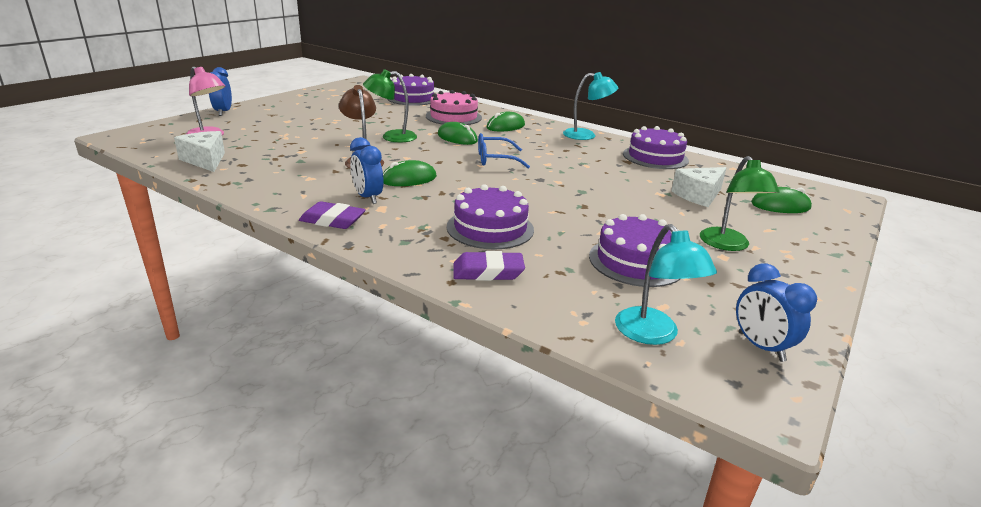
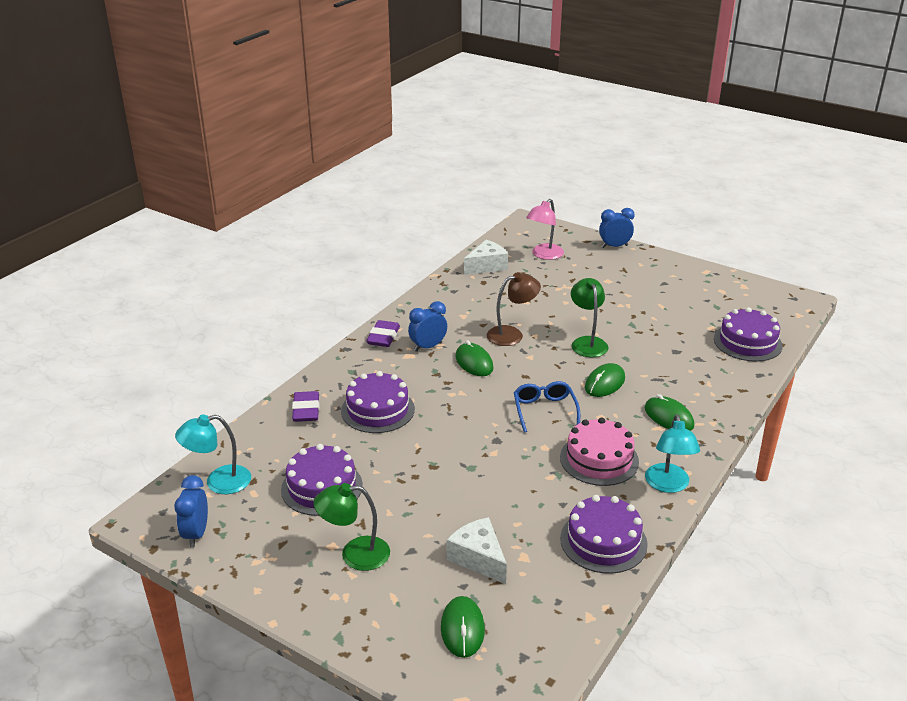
camera: 90 degrees right, 5 degrees up
(453, 117) = (685, 377): pink cake -> pink cake (599, 459)
(761, 347) = (196, 534): blue clock -> blue clock turned 60 degrees counterclockwise

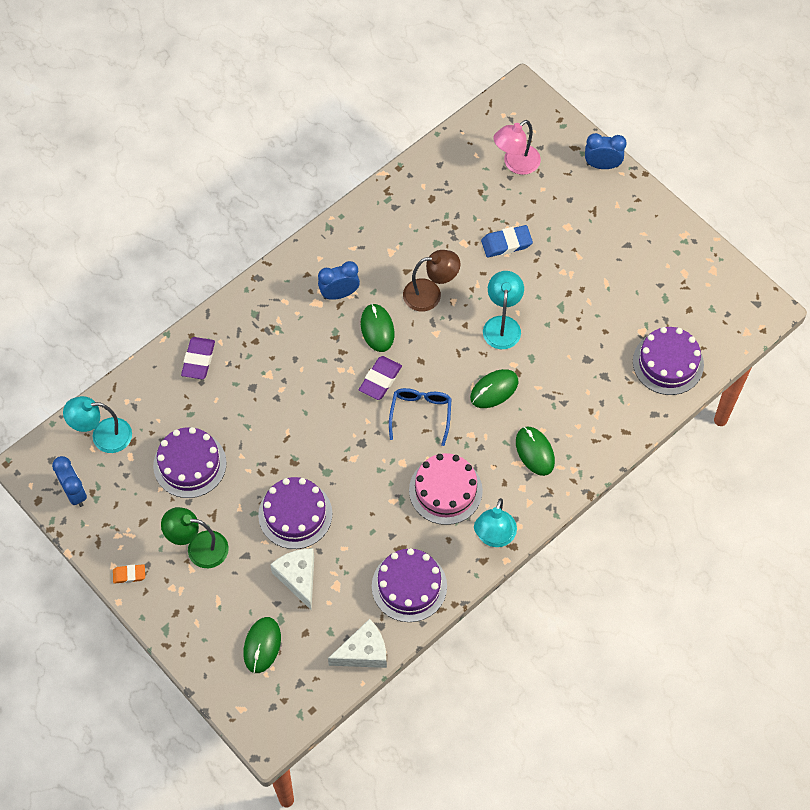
camera: 15 degrees right, 30 degrees up
(196, 534) = (74, 493): blue clock -> blue clock turned 135 degrees clockwise
(279, 594) = (129, 575): none -> orange eraser
(377, 410) = (264, 375): purple cake -> purple cake (295, 514)
(383, 337) = (299, 268): purple eraser -> purple eraser (380, 380)
(486, 266) = (445, 170): white cheese -> white cheese (363, 652)
(562, 297) = (506, 243): none -> blue eraser
(587, 342) = (502, 325): green lamp -> turquoise lamp

